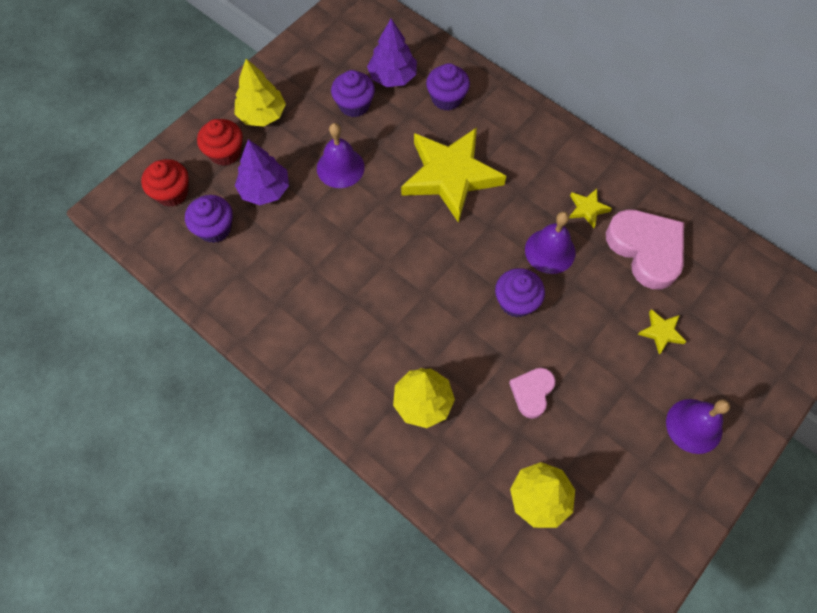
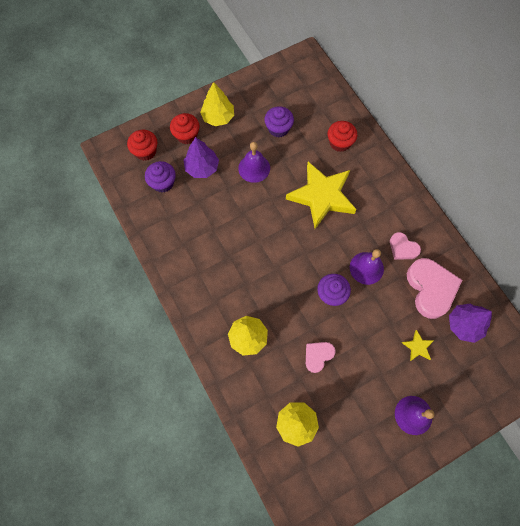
camera: 20 degrees right, 5 degrees up
(392, 77) = (310, 117): purple tree -> purple tree (464, 325)
(446, 98) = (339, 143): purple cupcake -> red cupcake
(587, 209) = (402, 248): yellow star -> pink heart

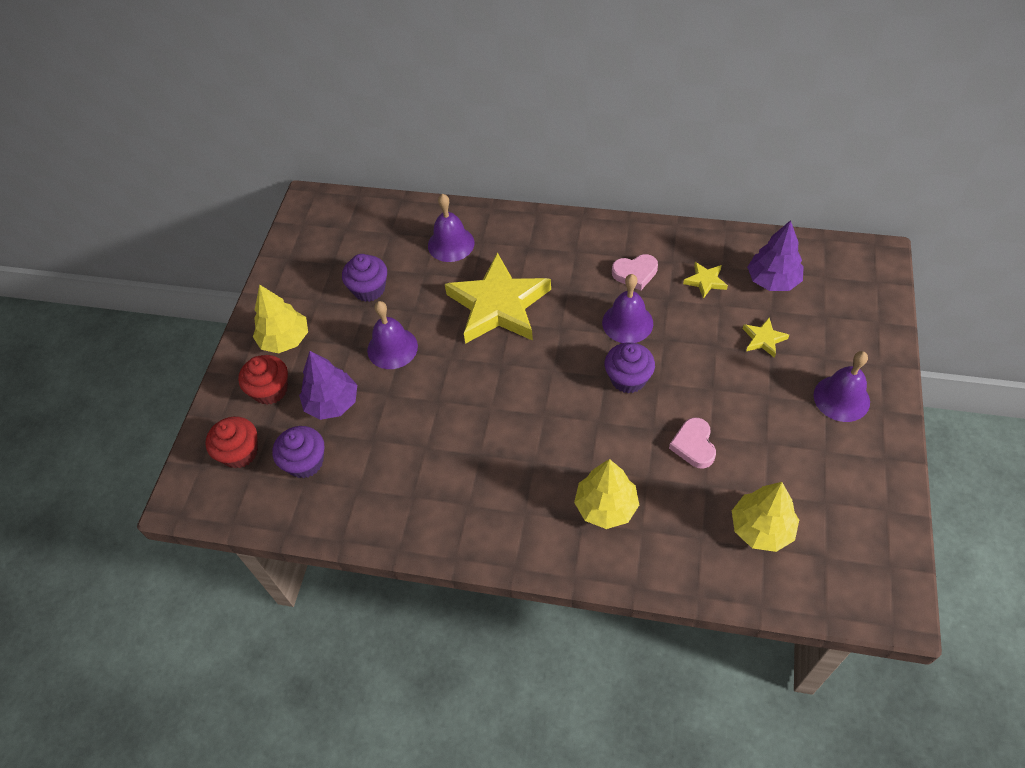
camera: 45 degrees left, 15 degrees down
(339, 143) = (451, 244): red cupcake -> purple bell
(430, 288) = (705, 281): pink heart -> yellow star

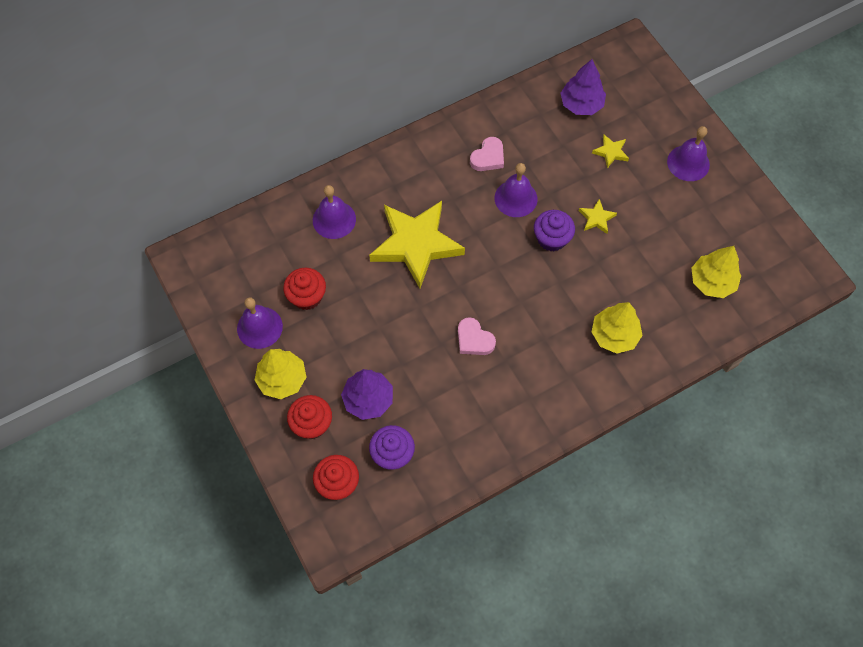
camera: 45 degrees left, 10 degrees up
(369, 289) = (307, 296): purple cupcake -> red cupcake
(392, 348) = (371, 329): purple bell -> purple bell (259, 327)
(694, 445) = (630, 256): pink heart -> pink heart (474, 339)
(705, 281) = (539, 133): yellow star -> yellow star (596, 218)

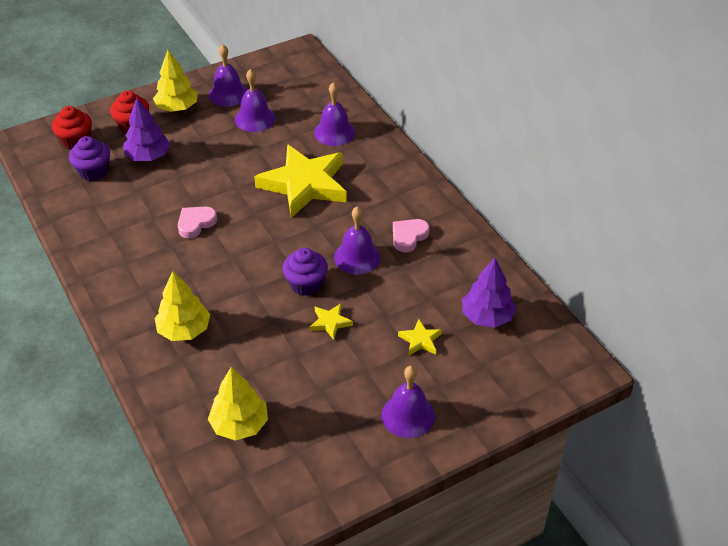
camera: 90 degrees right, 20 degrees down
(307, 296) = (255, 119): red cupcake -> purple bell
(488, 157) = (408, 237): pink heart -> pink heart turned 90 degrees clockwise

